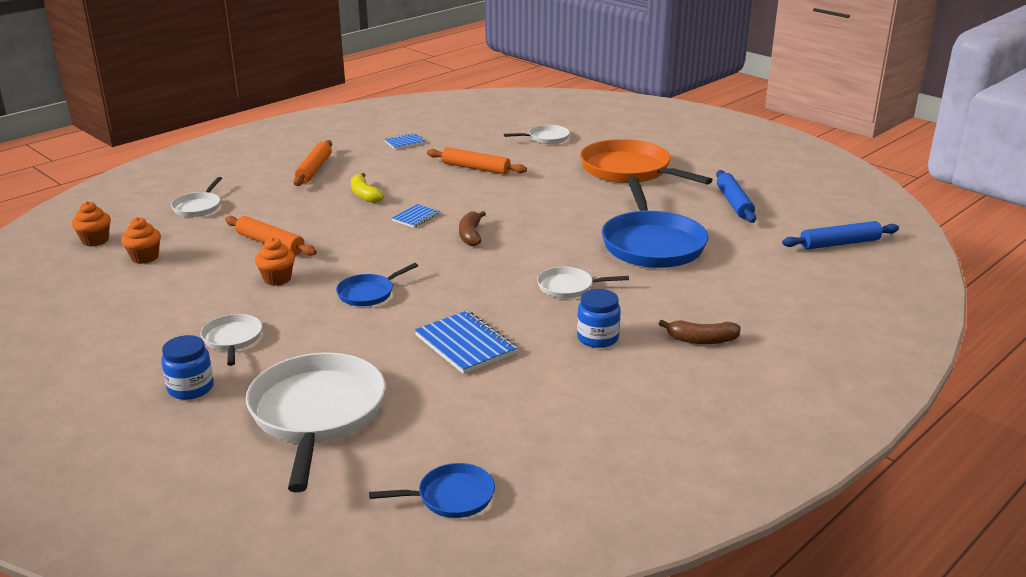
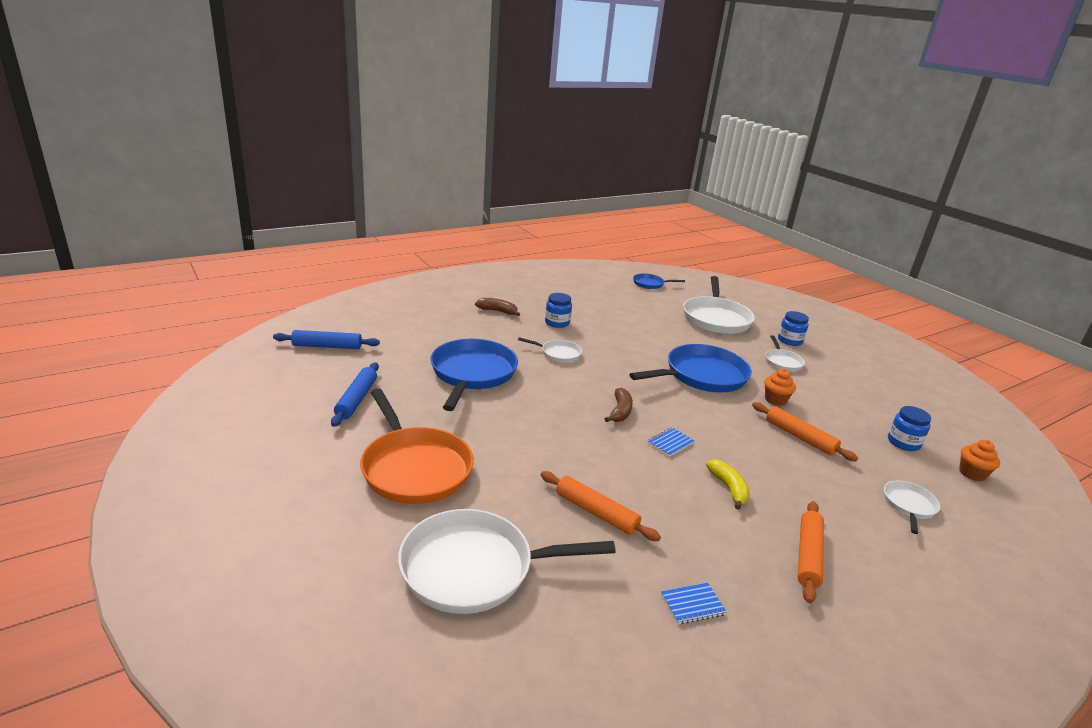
camera: 170 degrees left, 0 degrees up
(145, 257) = (903, 443): orange cupcake -> blue jar
(368, 293) = (702, 375): blue pan -> blue pan, size x2.04
(465, 344) = (636, 333): blue notebook -> none
(546, 138) = (474, 568): white pan -> white pan, size x2.04

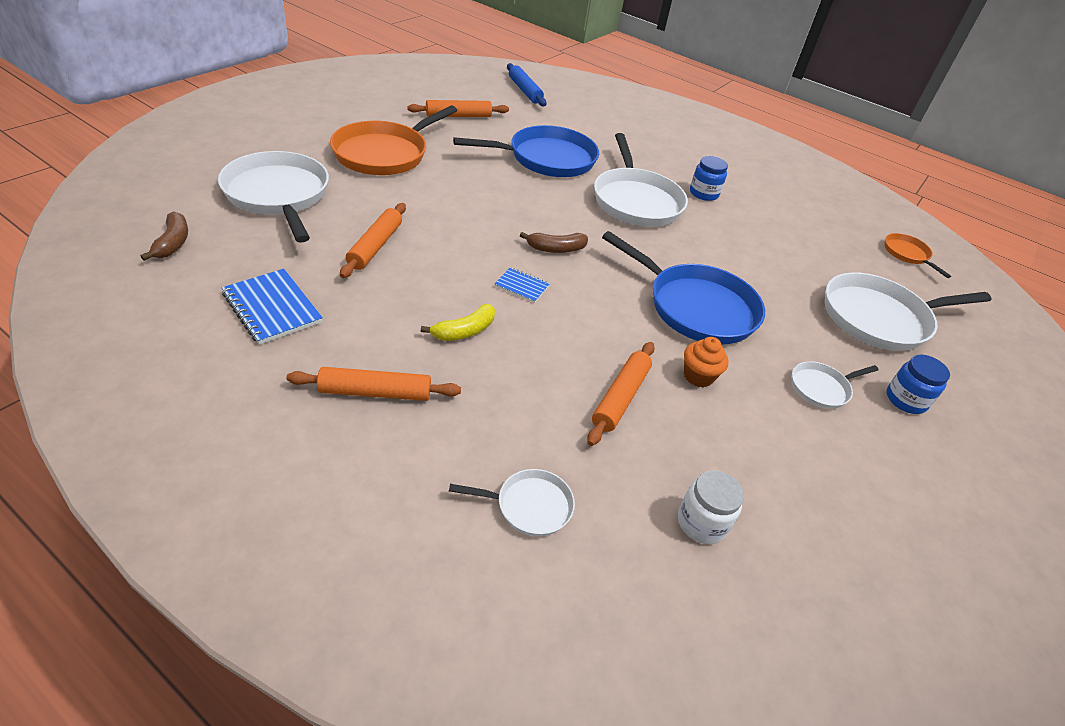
camera: 65 degrees right, 15 degrees up
(356, 399) = (458, 116): blue rolling pin -> orange rolling pin
(497, 311) = (684, 156): brown banana -> brown banana (172, 243)
(558, 354) = (635, 201): white pan -> white pan, size x2.04
(650, 284) = (907, 254): blue pan -> orange pan
(692, 605) = (272, 308): blue notebook -> blue notebook, size x1.78
(903, 443) = (701, 523): blue jar -> white jar
(972, 473) = (677, 613): orange cupcake -> none

